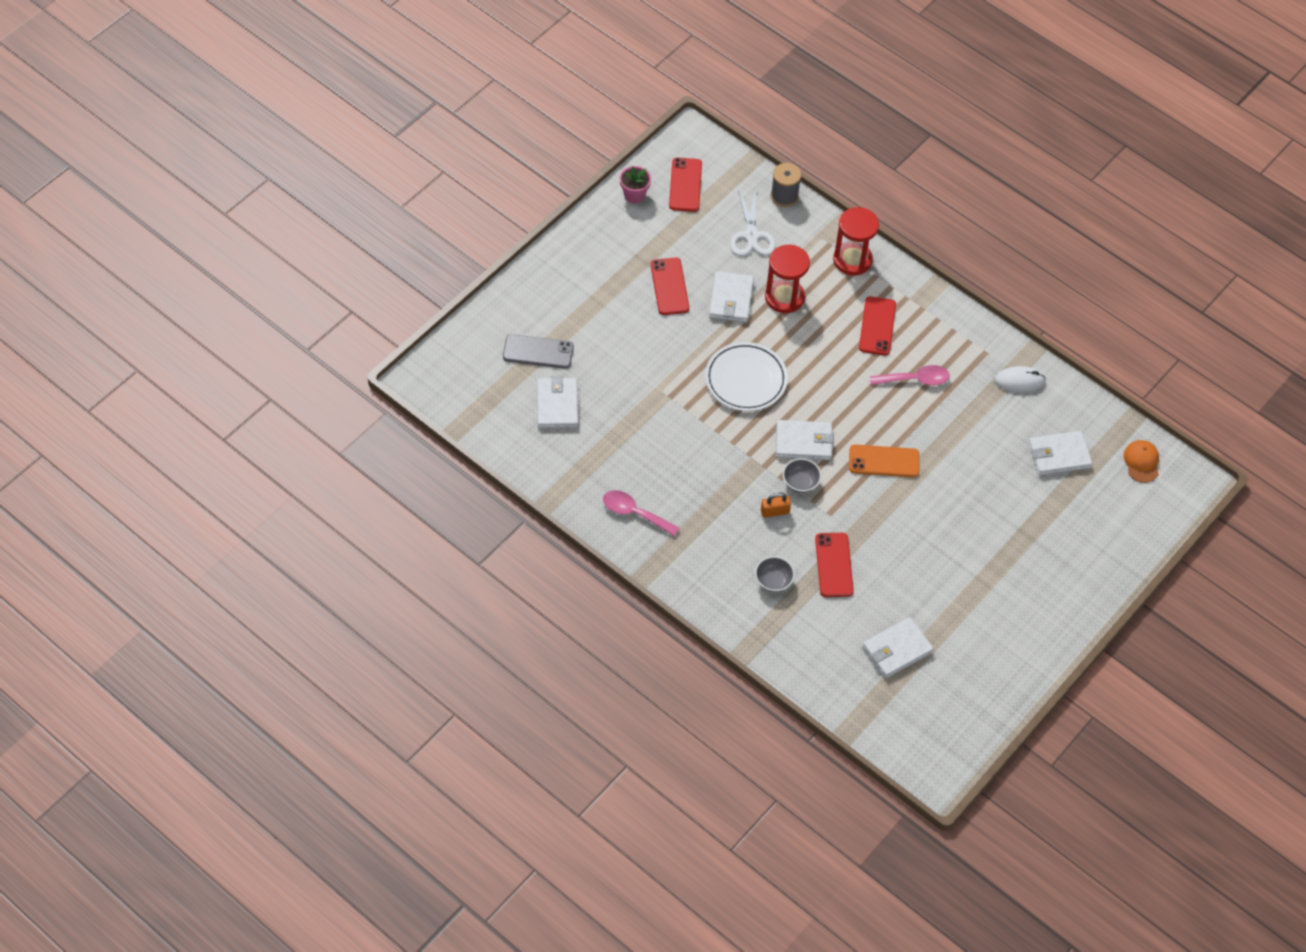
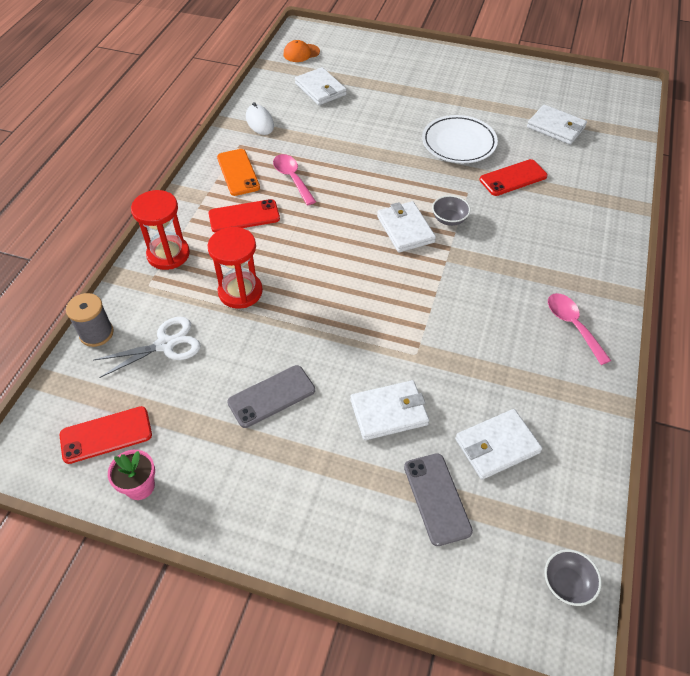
camera: 110 degrees left, 5 degrees down
(634, 513) = (573, 325): pink spoon -> pink spoon turned 150 degrees clockwise
(669, 286) = (271, 396): red phone -> grey phone
(731, 299) = (264, 334): white wallet -> white wallet (389, 412)
(745, 380) = (360, 290): white plate -> white plate (458, 143)
(773, 581) = (559, 208): grey bowl -> grey bowl (567, 583)
(775, 512) = (491, 227): orange padlock -> none
(884, 461) = (390, 176): orange phone -> orange phone (238, 172)

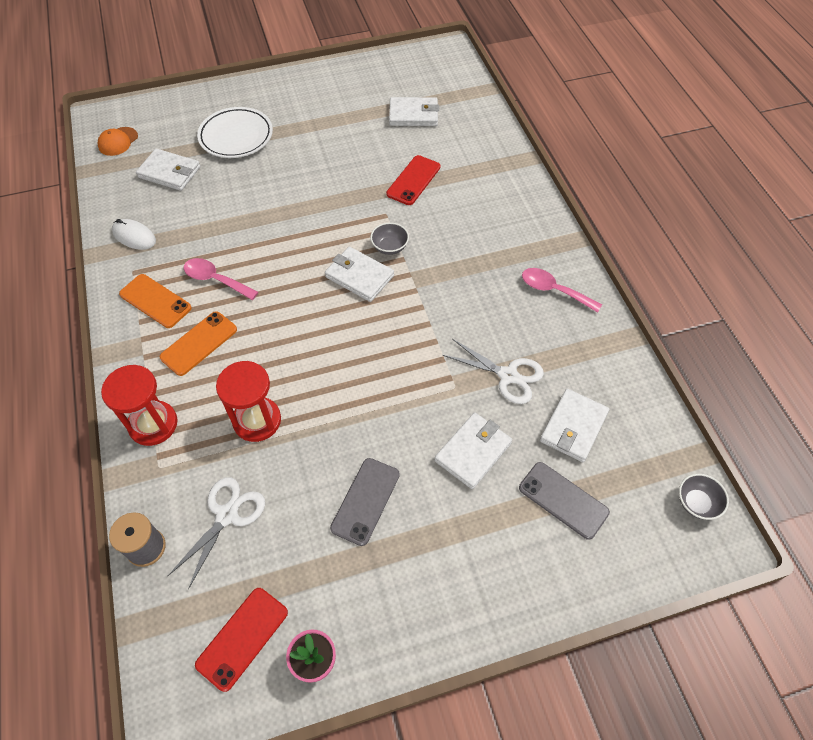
camera: 35 degrees left, 5 degrees up
(244, 216) = (199, 343): red phone -> orange phone
(458, 143) = (343, 168): white plate -> white plate (236, 136)
(470, 371) = (508, 375): none -> white scissors

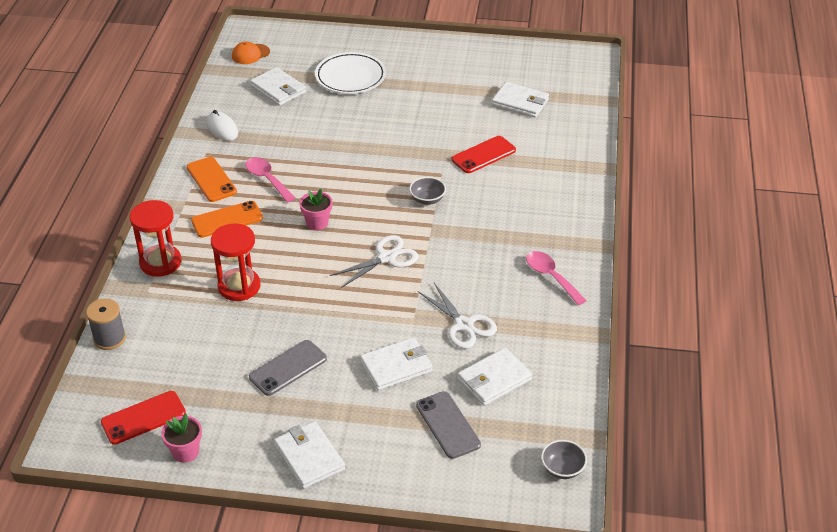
camera: 25 degrees right, 15 degrees down
(227, 515) = (178, 339): white scissors -> white scissors (386, 258)
(296, 312) = (317, 223): none -> pink flower pot
(359, 276) = (386, 213): white wallet -> white wallet (309, 457)

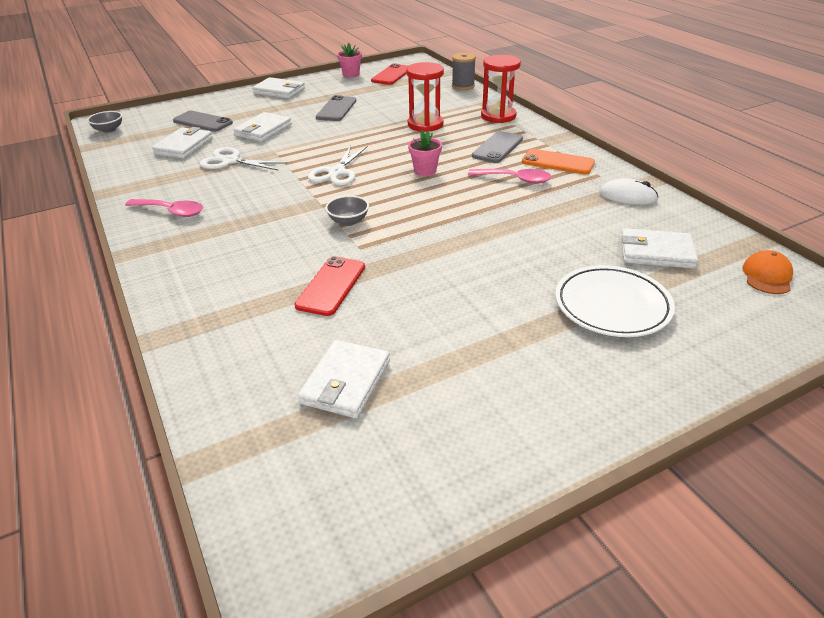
camera: 145 degrees right, 5 degrees down
(227, 220) = (497, 147): orange phone -> grey phone
(520, 102) = (346, 382): white wallet -> white wallet turned 60 degrees counterclockwise

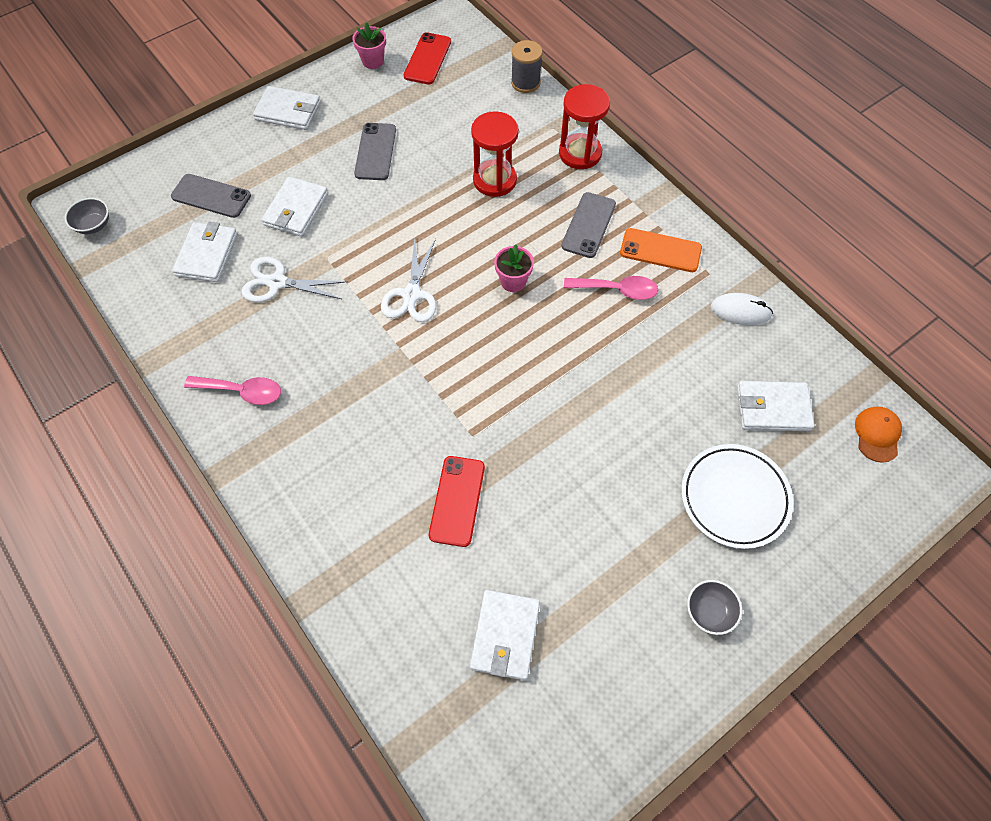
camera: 10 degrees left, 25 degrees up
(348, 221) = (448, 388): grey bowl -> grey bowl (709, 611)

